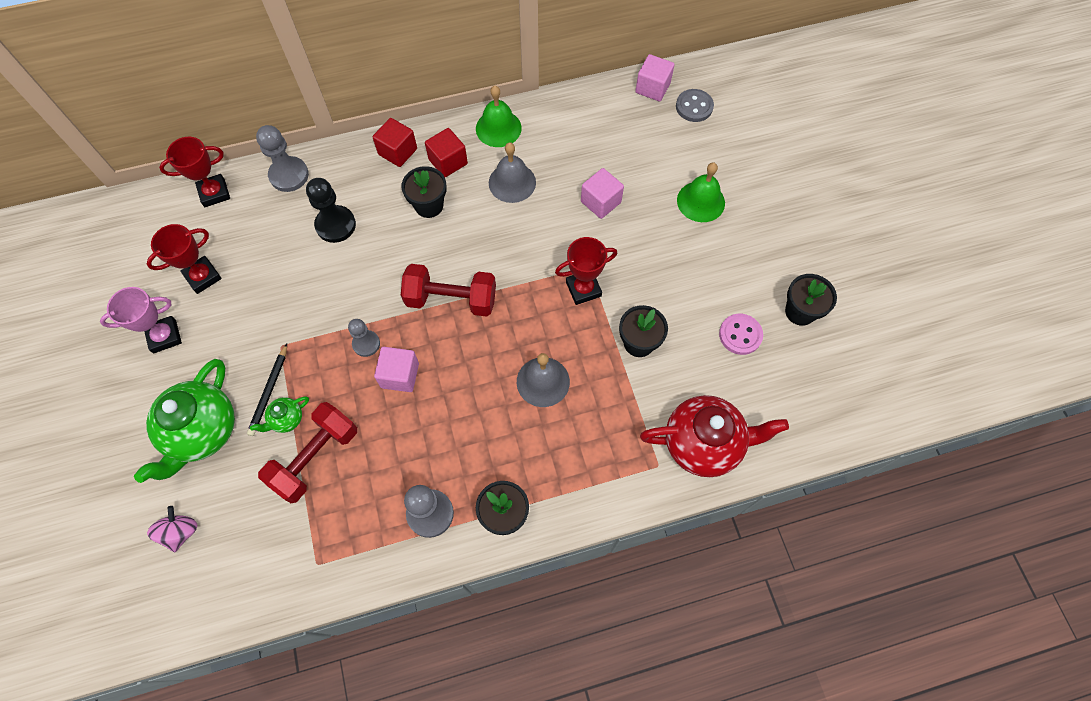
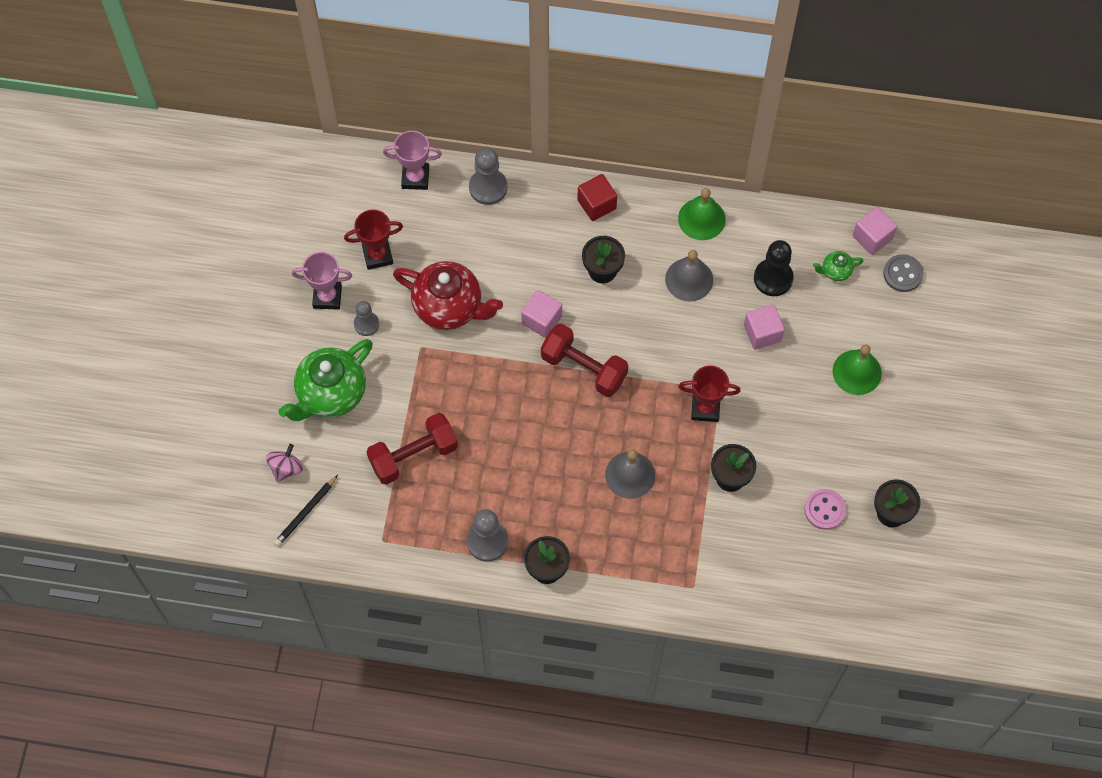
camera: 25 degrees right, 0 degrees up
(214, 193) = (415, 178): red trophy -> pink trophy
(269, 391) = (396, 383): black pencil -> black pencil (306, 512)
(286, 419) = (402, 413): green teapot -> green teapot (835, 271)
(335, 225) = (511, 254): black pawn -> black pawn (773, 278)
(366, 344) = (493, 376): grey pawn -> grey pawn (366, 324)
(400, 375) = (511, 416): pink cube -> pink cube (541, 320)
(448, 162) = (639, 234): red cube -> none
(703, 443) = (741, 587): red teapot -> red teapot (449, 307)

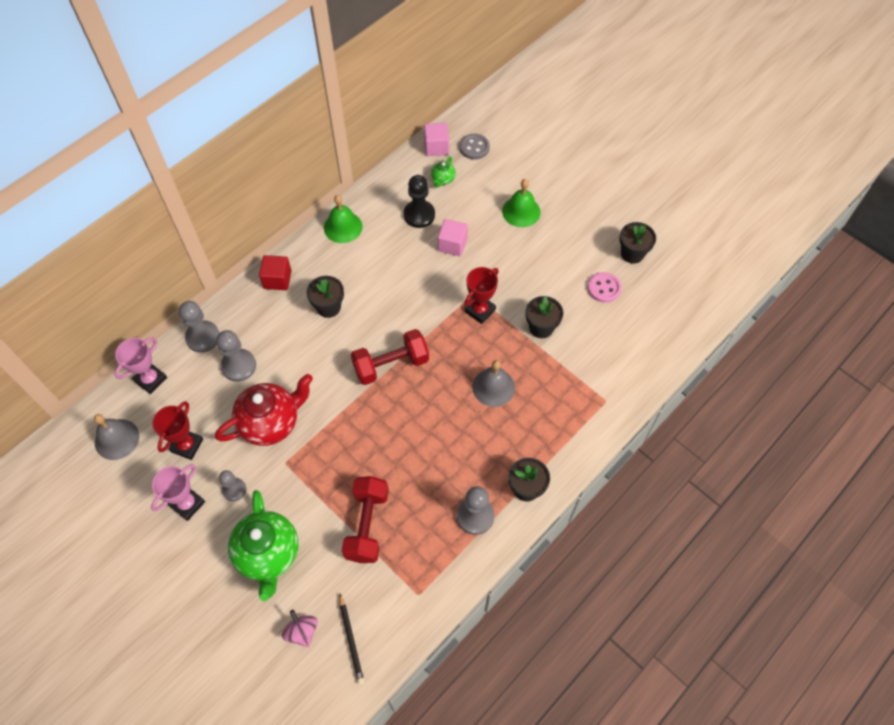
camera: 55 degrees left, 5 degrees down
(483, 239) = (239, 366): none -> grey pawn
(541, 320) = (333, 368): pink cube -> none
(689, 279) = (379, 261): grey bell -> grey bell (117, 439)

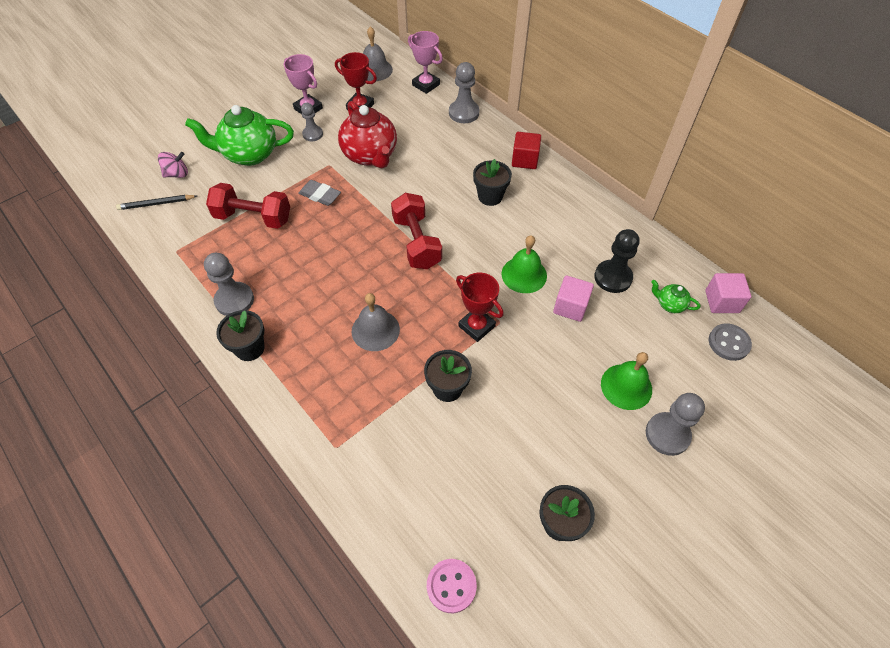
camera: 95 degrees right, 5 degrees down
(239, 366) = (431, 135): grey pawn -> grey pawn (667, 434)
(332, 463) = (320, 195): none -> grey eraser
(343, 227) = (591, 210): green bell -> green bell (524, 274)
(604, 288) = (501, 473): pink button -> pink button (451, 586)

